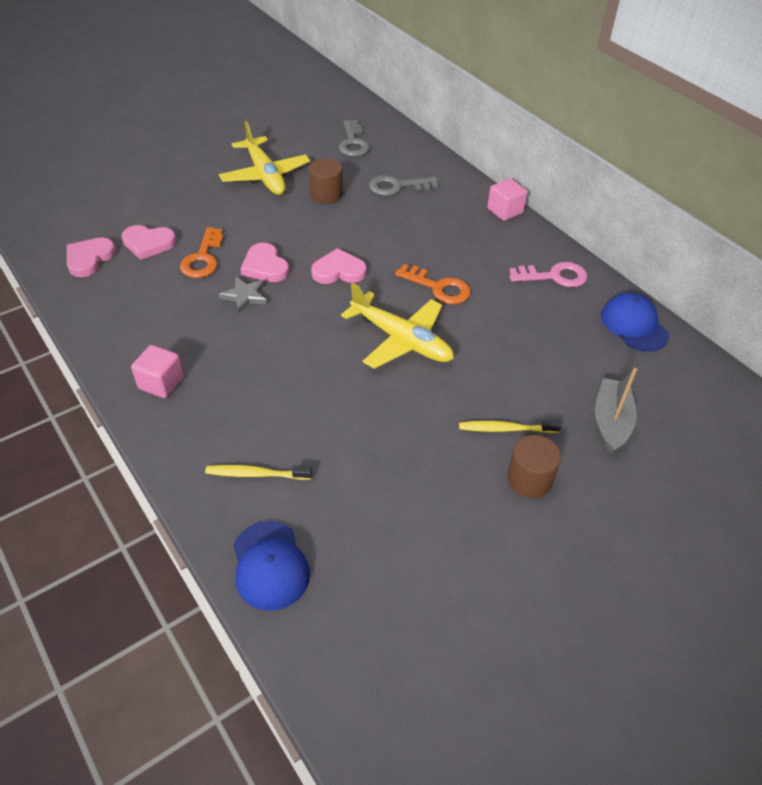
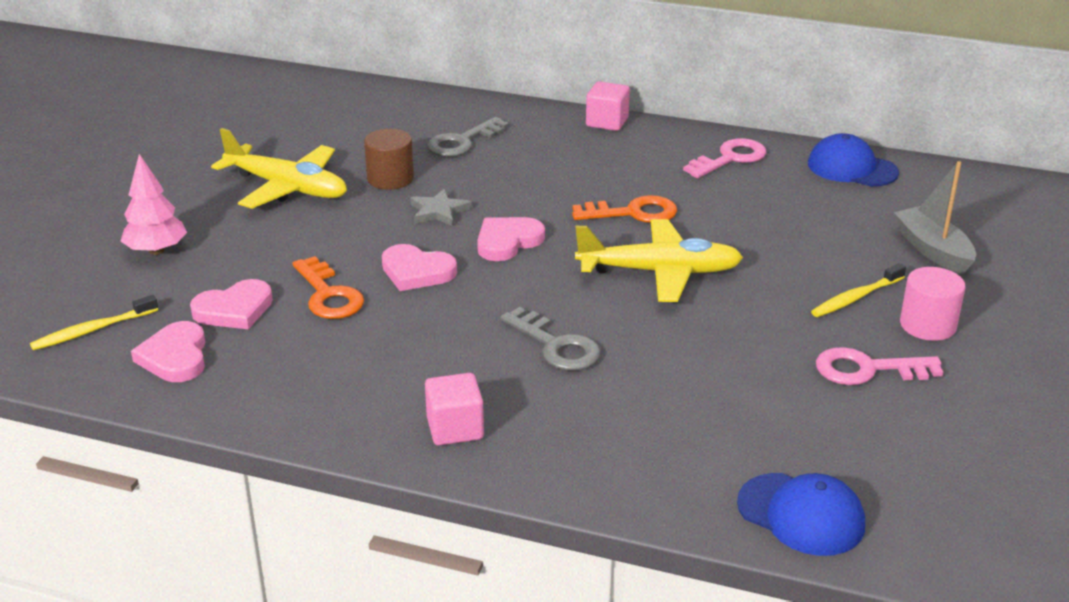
camera: 35 degrees left, 15 degrees down
(156, 187) = (156, 251): none -> pink tree
(245, 296) = (434, 308): grey star -> grey star (439, 211)
(256, 474) = (679, 452): yellow toothbrush -> yellow toothbrush (93, 330)
(353, 142) = (350, 119): grey key -> grey key (556, 346)
(444, 488) = (868, 369): none -> pink key
(529, 479) = (927, 325): brown cylinder -> pink cylinder

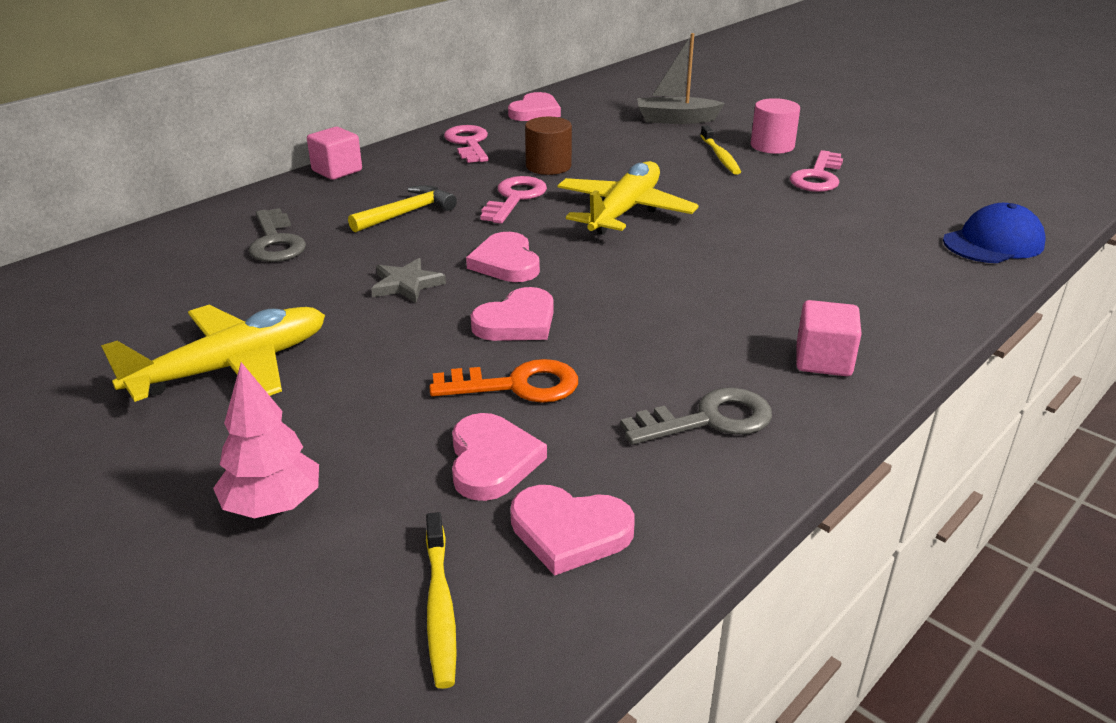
camera: 65 degrees left, 0 degrees up
(390, 178) = (300, 297): brown cylinder -> brown cylinder (548, 166)
(556, 346) = (710, 281): grey key -> grey key (708, 420)
(557, 175) = (407, 213): none -> yellow hammer
(633, 213) = (515, 198): orange key -> pink key
(852, 168) = (535, 112): blue cap -> pink heart

